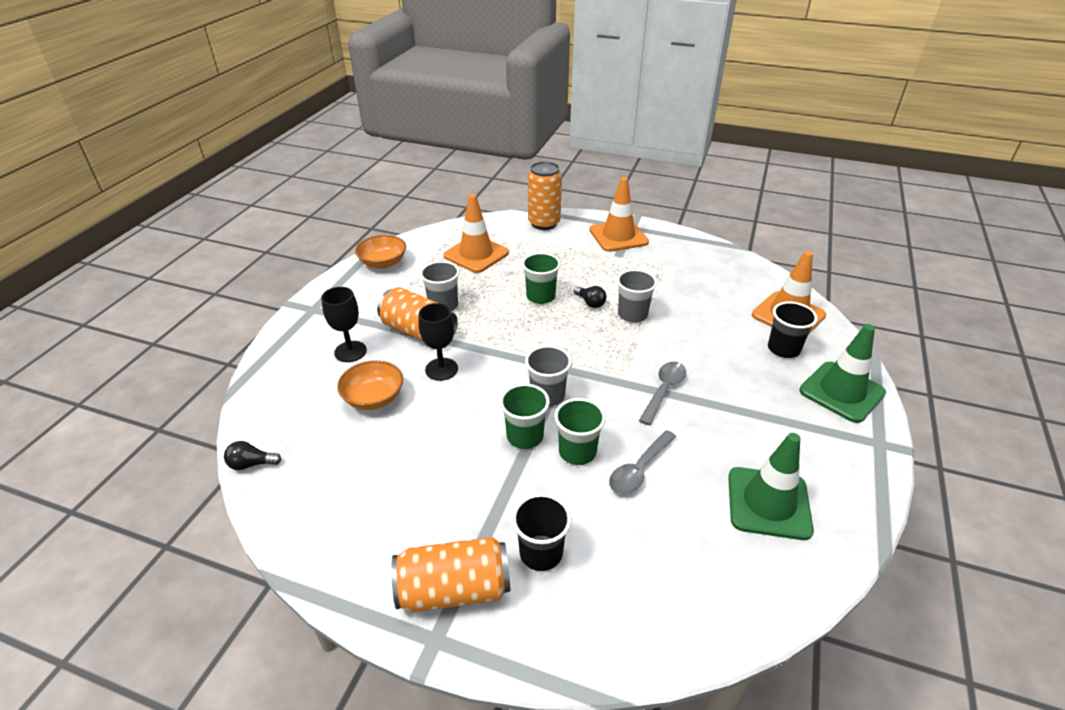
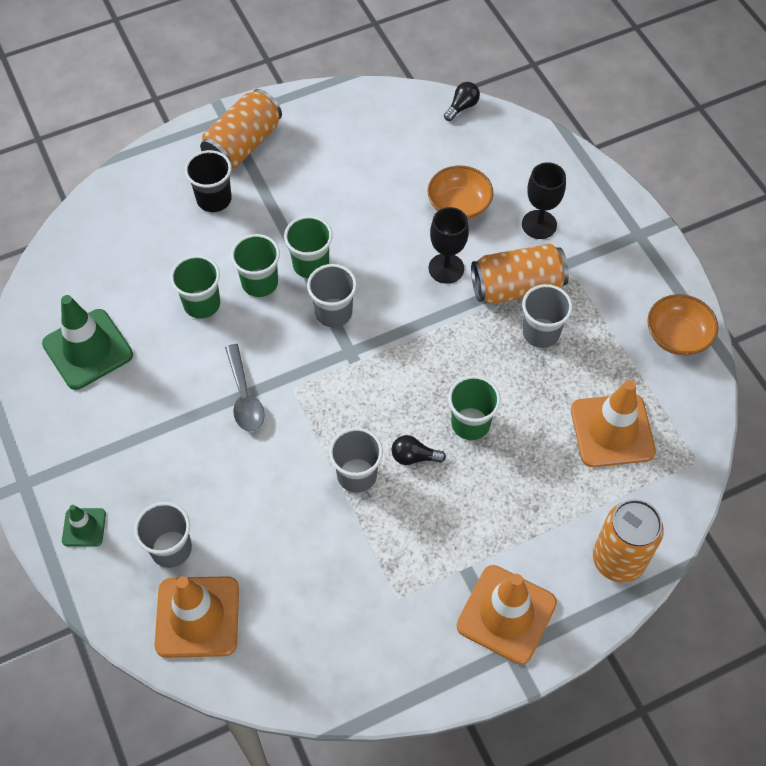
camera: 135 degrees right, 20 degrees up
(639, 469) = (202, 304): grey spoon -> green cup
(783, 349) = (171, 549): black cup -> grey cup
(841, 392) = (84, 527): green traffic cone -> green traffic cone, size x0.52

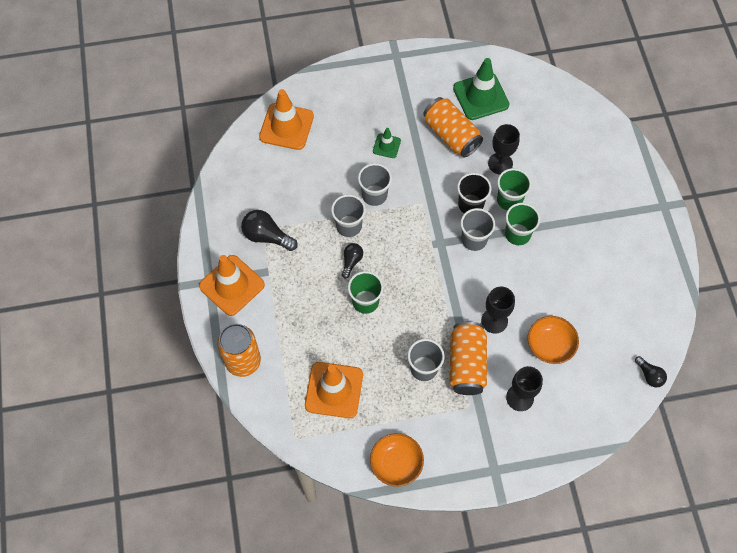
camera: 105 degrees right, 5 degrees up
(84, 527) = (359, 80): green traffic cone -> green traffic cone (386, 146)
(171, 549) = (332, 120): grey cup -> grey cup (374, 195)
(202, 304) = (500, 163): green cup -> black goblet
(214, 199) = (588, 185): black cup -> black cup (470, 204)
(243, 144) = (636, 212): orange can -> orange can (451, 135)
(244, 396) = (423, 175): grey spoon -> none
(408, 587) = (267, 236): none -> black light bulb

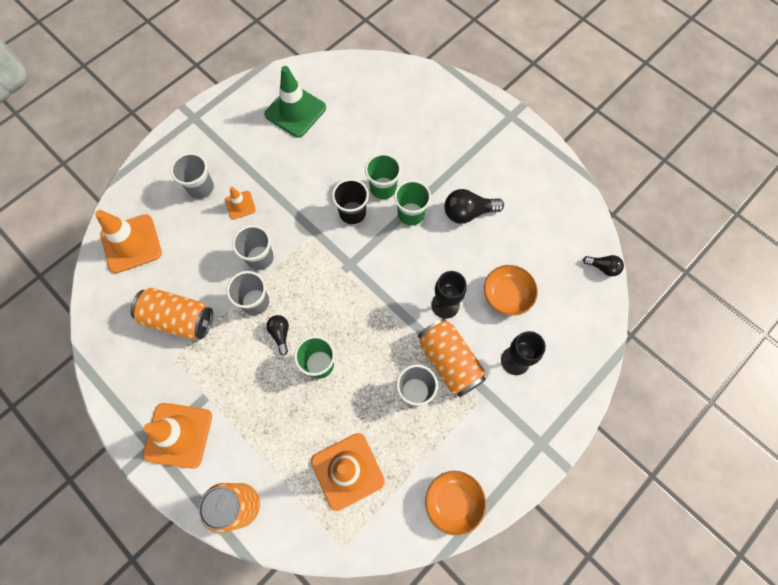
camera: 35 degrees left, 5 degrees up
(267, 236) = (182, 363): black light bulb -> black light bulb (468, 212)
(386, 146) = (240, 205): green traffic cone -> orange traffic cone
(451, 135) = (293, 161): orange can -> orange can (179, 319)
(474, 239) = (377, 242): grey cup -> grey cup (201, 187)
(500, 163) = (353, 160): black goblet -> none

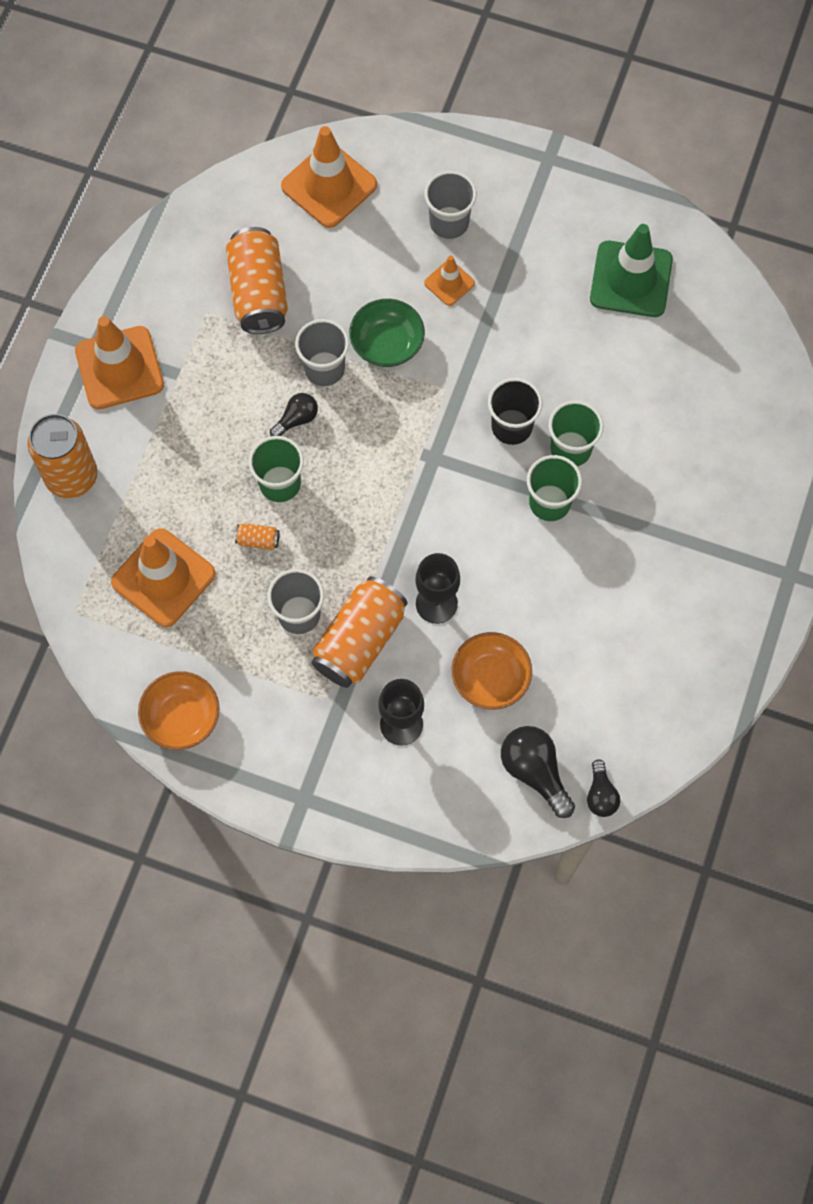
camera: 65 degrees right, 0 degrees up
(260, 257) = (387, 344): grey cup -> green bowl
(351, 395) = (258, 540): none -> orange can
(468, 212) = (592, 577): black light bulb -> black light bulb (535, 772)

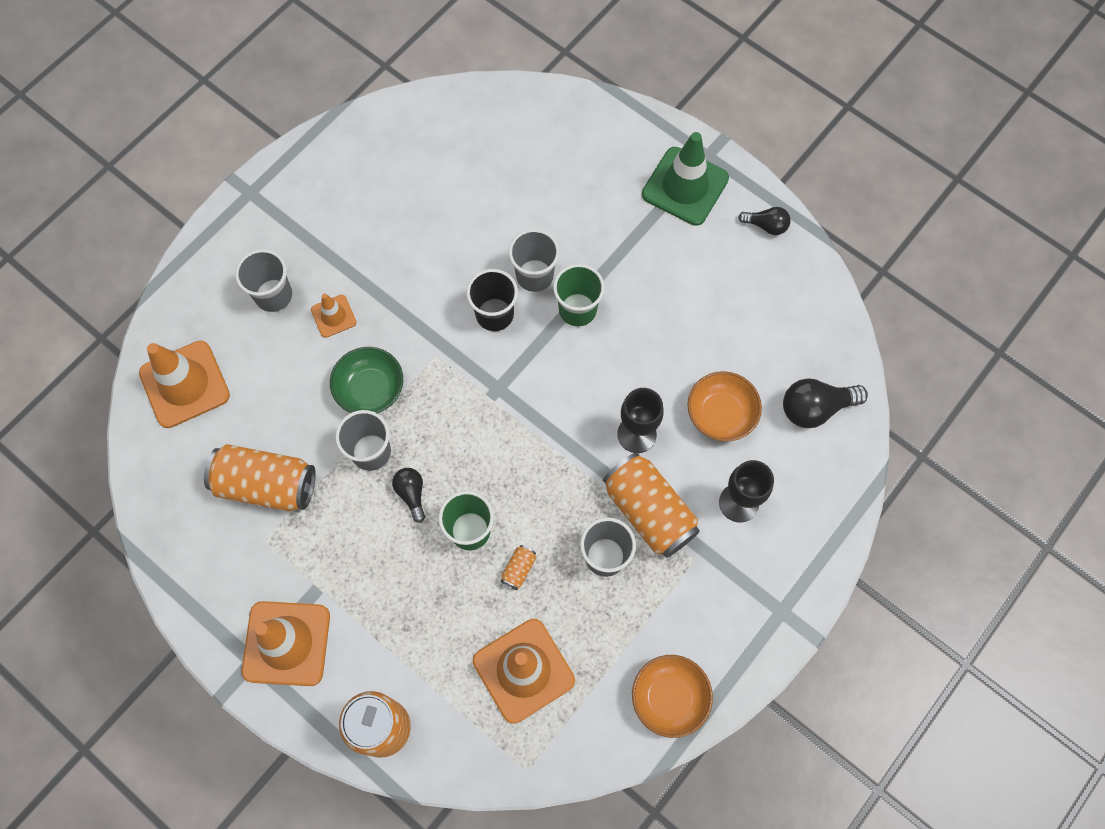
camera: 70 degrees left, 0 degrees up
(570, 449) = (534, 275): green cup -> grey cup
(600, 795) = (851, 364): black light bulb -> black light bulb (766, 226)
(631, 279) = (397, 172): green traffic cone -> green traffic cone (685, 186)

